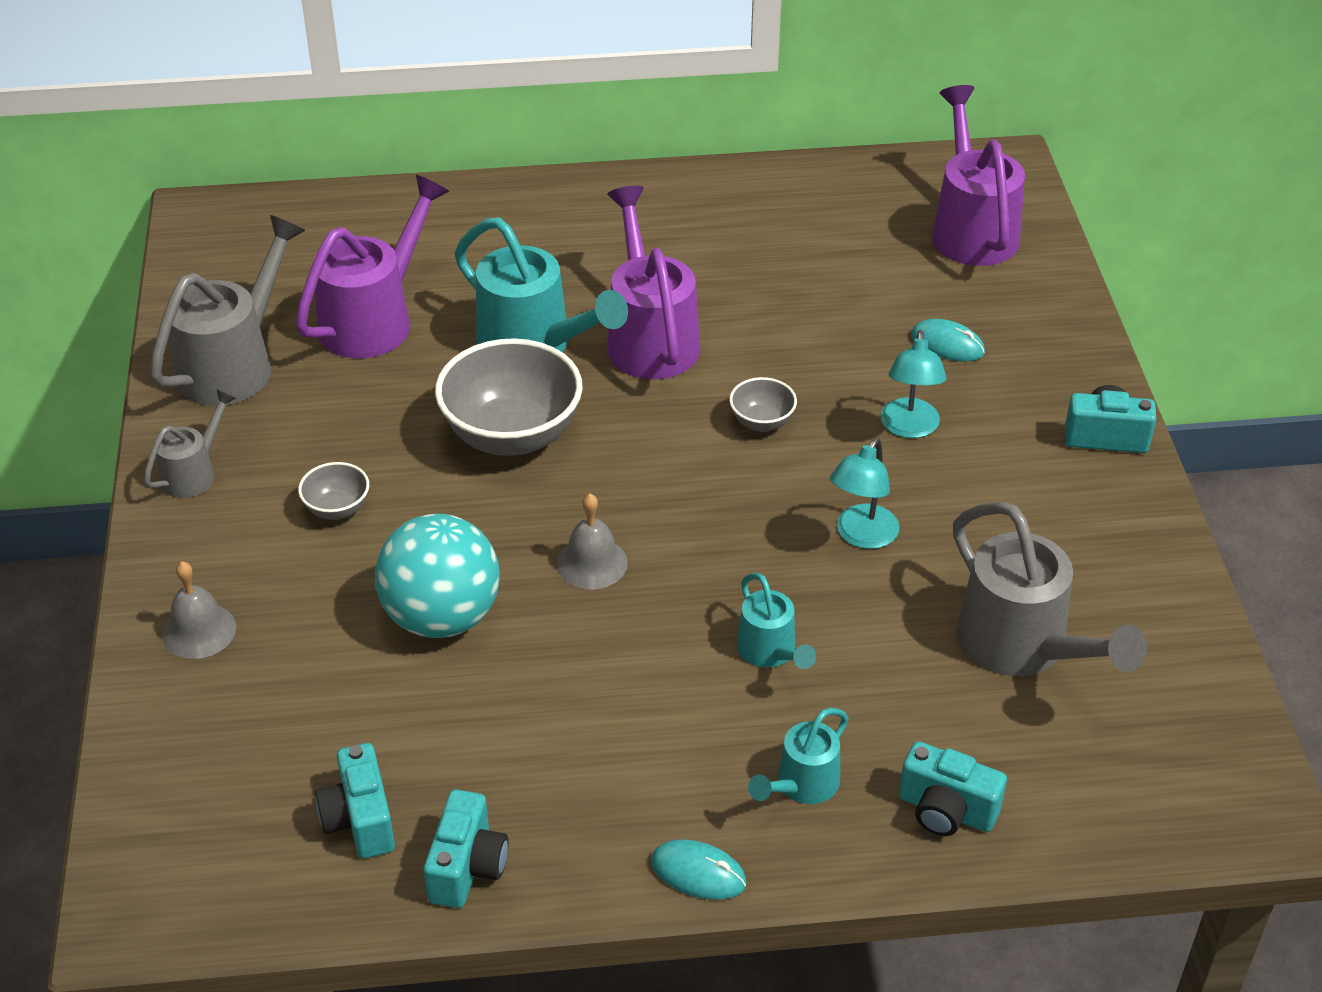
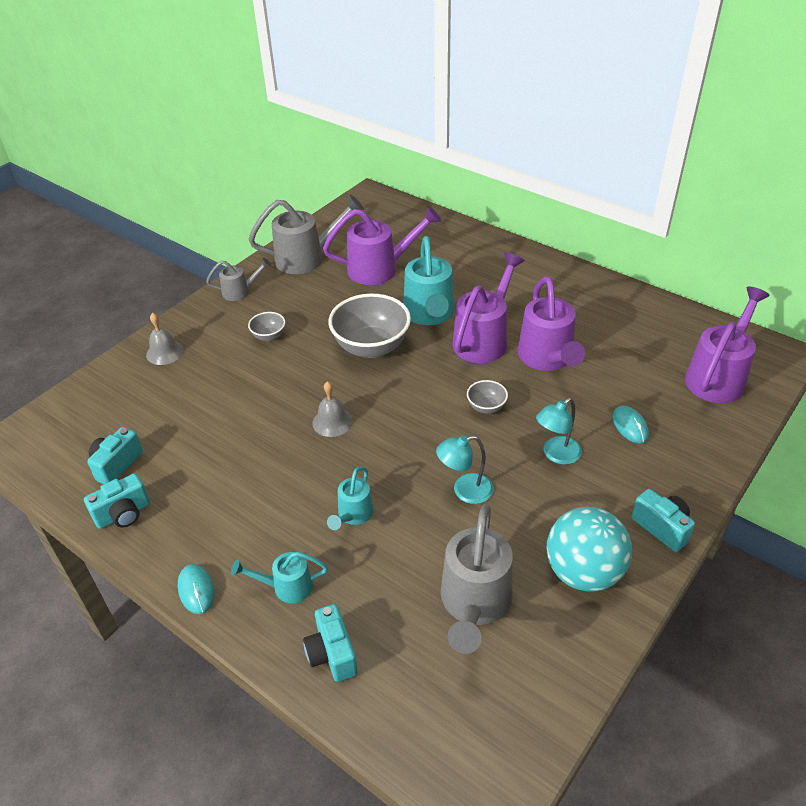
camera: 45 degrees right, 0 degrees up
(442, 617) = (248, 405): turquoise ball -> turquoise ball (583, 572)
(759, 317) = (547, 358): none -> purple watering can

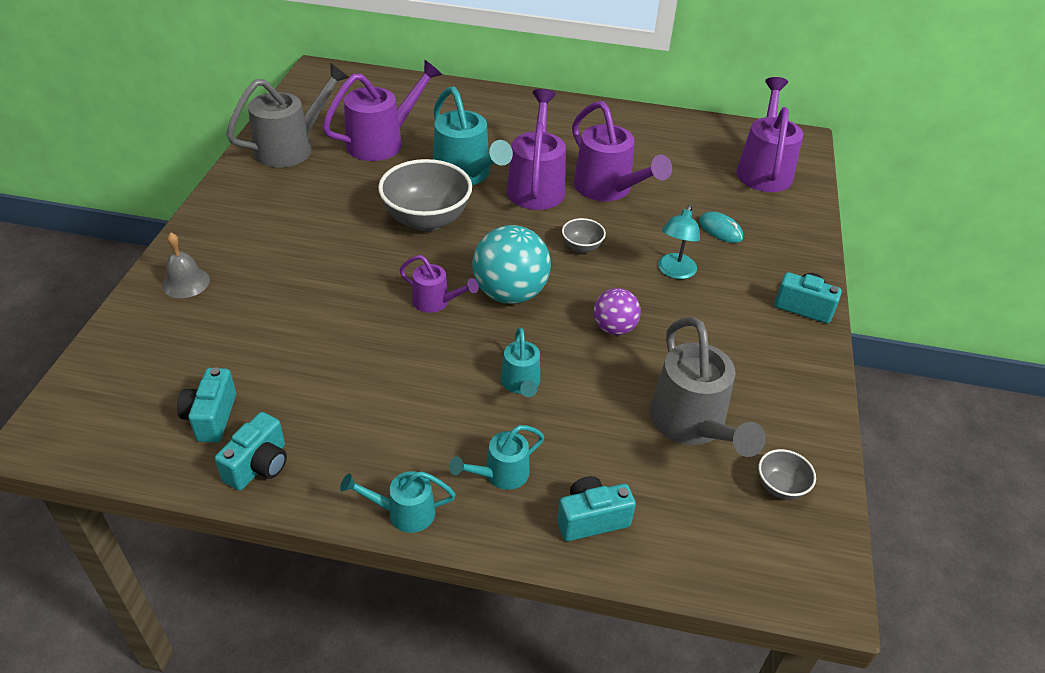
camera: 30 degrees left, 0 degrees up
(196, 590) = (403, 512): turquoise mouse -> turquoise watering can
(240, 292) = (235, 198): grey watering can -> none
(269, 336) = (303, 235): grey bowl -> grey bowl (780, 487)
(332, 422) = (436, 302): grey bell -> purple watering can
(332, 654) = (591, 519): turquoise camera -> turquoise camera turned 120 degrees clockwise
(465, 491) = (614, 328): turquoise lamp -> purple ball
(583, 572) = (766, 365): turquoise ball -> turquoise ball (510, 293)

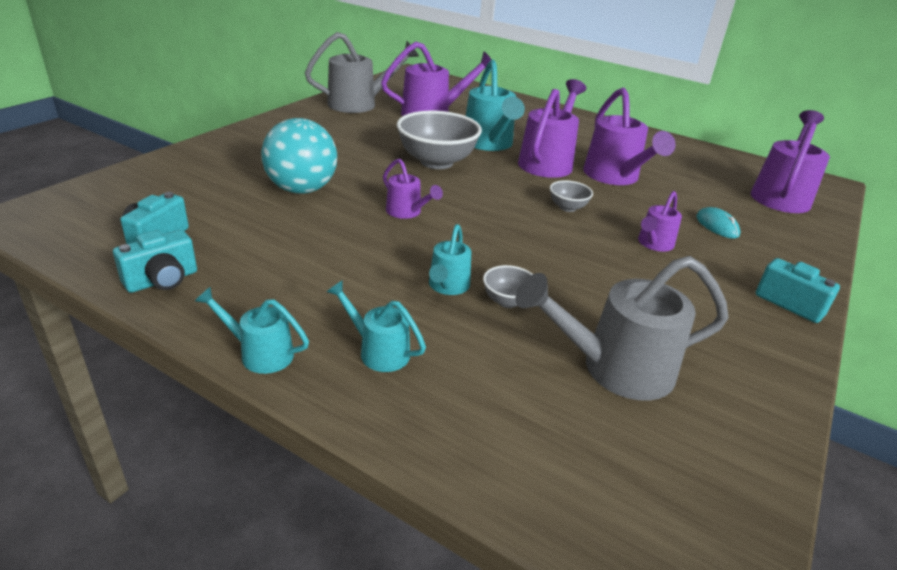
camera: 20 degrees right, 10 degrees down
(186, 282) = (214, 156): grey bell -> none
(500, 474) = (378, 351): turquoise watering can -> turquoise watering can turned 45 degrees clockwise
(510, 293) = (479, 222): turquoise ball -> turquoise ball (302, 189)
(591, 519) = (450, 420): turquoise camera -> none
(614, 328) = (568, 269): purple ball -> none
(674, 272) = (653, 244): turquoise lamp -> purple watering can
(692, 425) = (614, 369): grey watering can -> grey watering can turned 75 degrees clockwise
(780, 487) = (701, 459): grey bowl -> grey bowl (507, 301)

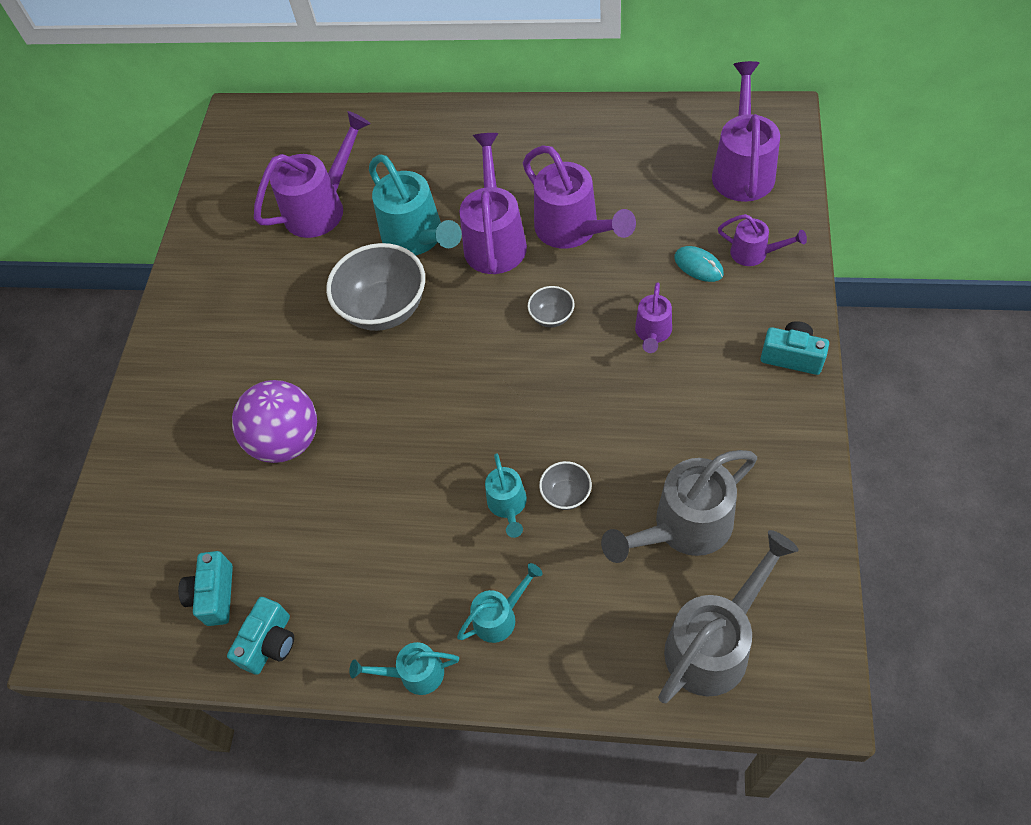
camera: 15 degrees left, 25 degrees up
(302, 189) = (287, 440): turquoise ball -> purple ball
(360, 104) = (227, 234): grey watering can -> grey watering can (715, 643)
(378, 351) = (500, 616): turquoise watering can -> turquoise watering can turned 135 degrees clockwise
(407, 212) = (410, 417): purple watering can -> purple watering can (754, 253)

